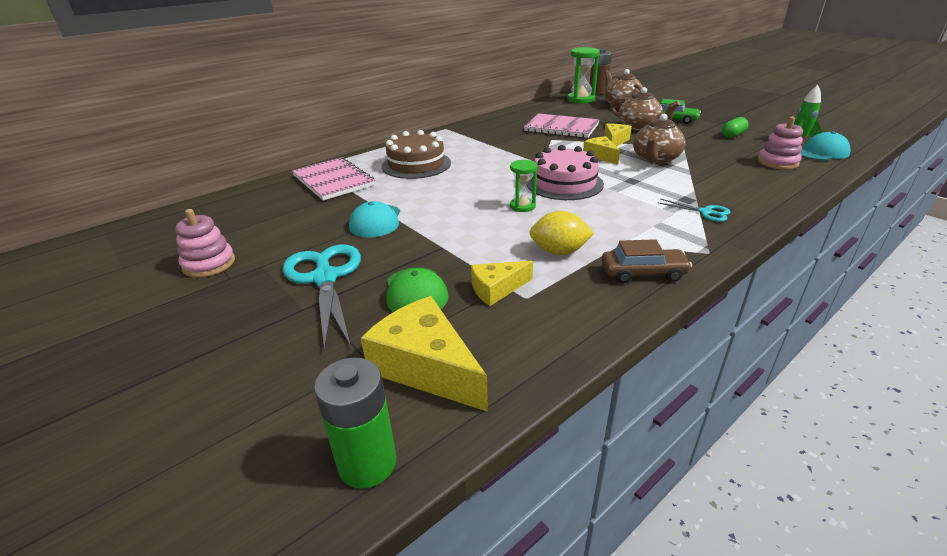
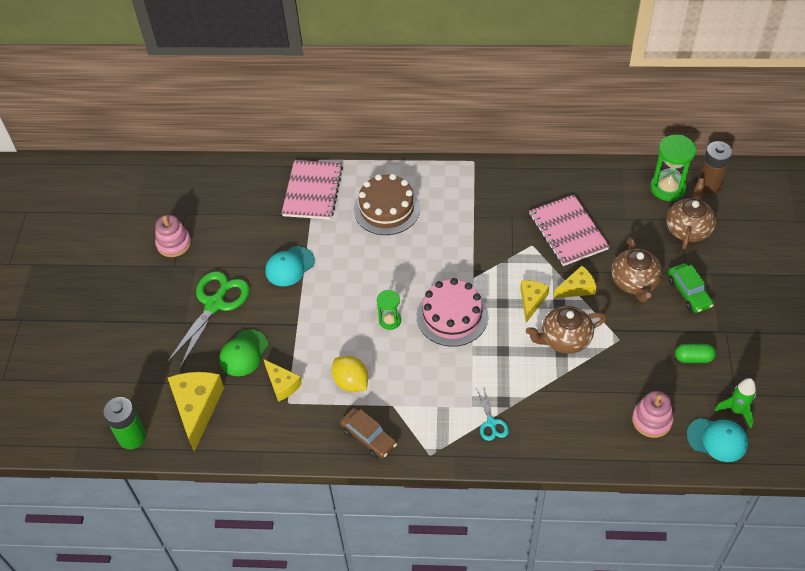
camera: 45 degrees right, 20 degrees up
(325, 278) = (215, 304): turquoise scissors -> green scissors
(497, 289) = (282, 384): yellow cheese -> yellow cheese turned 150 degrees counterclockwise

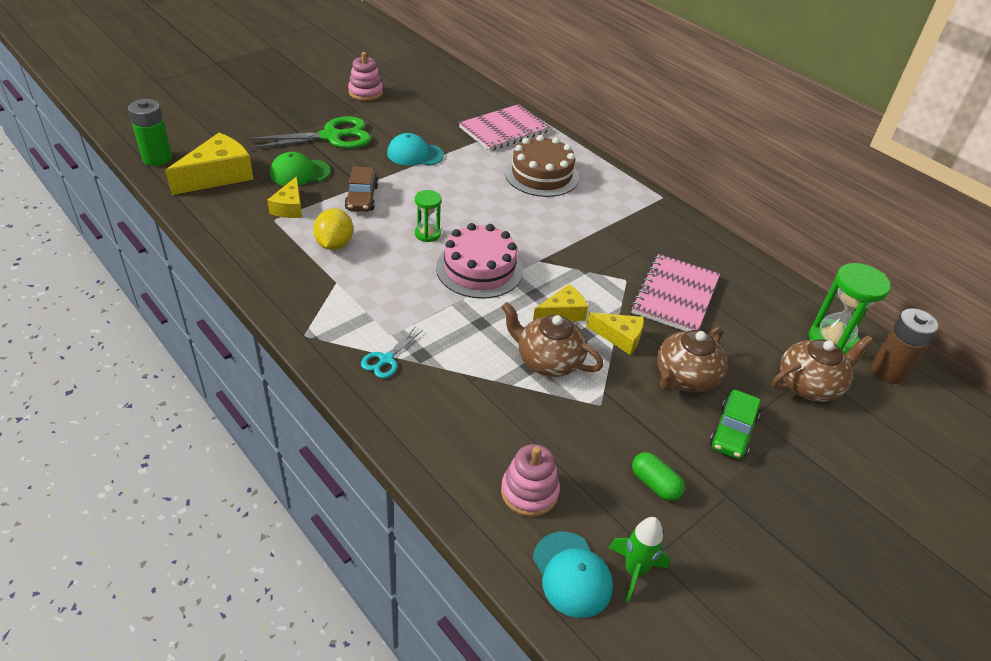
camera: 40 degrees right, 10 degrees down
(368, 437) = (284, 284): brown car -> brown car (362, 197)

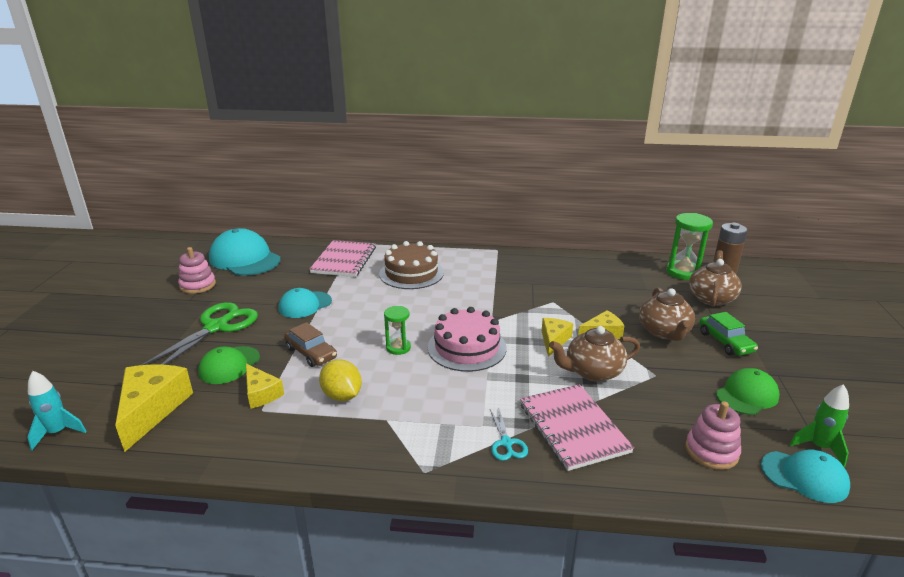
camera: 40 degrees left, 15 degrees down
(157, 158) = (58, 432): green battery -> turquoise rocket
(429, 86) = (245, 259): none -> turquoise cap
(655, 484) = (747, 395): green capsule -> green cap
(675, 296) = (589, 294): pink notebook -> pink notebook (573, 427)

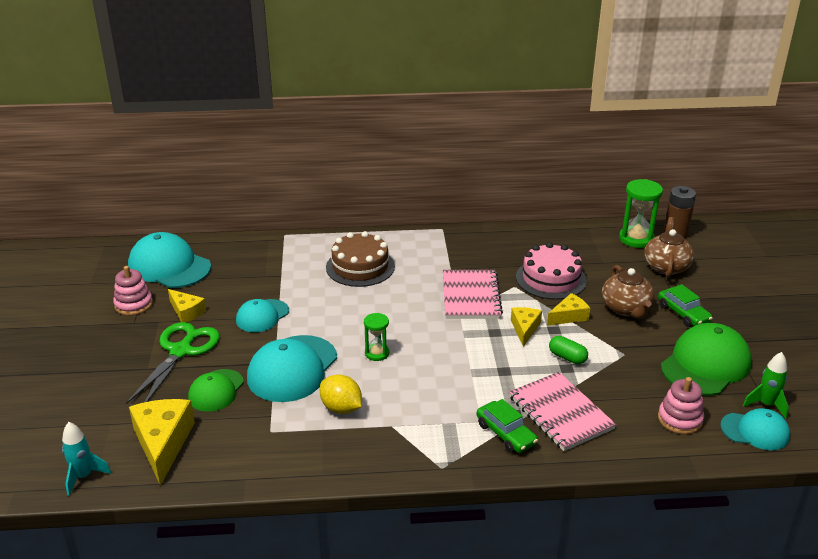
camera: 10 degrees left, 5 degrees up
(261, 393) = (262, 415): yellow cheese -> yellow cheese (186, 312)
(311, 353) = (292, 369): brown car -> turquoise cap
(344, 260) = (281, 257): pink notebook -> pink notebook (470, 296)
(467, 347) = (443, 346): pink cake -> pink cake (551, 279)
(506, 443) = (505, 434): turquoise scissors -> green car
(592, 372) = (567, 357): brown teapot -> green capsule
(747, 395) = (705, 364): green cap -> green cap, size x1.68

